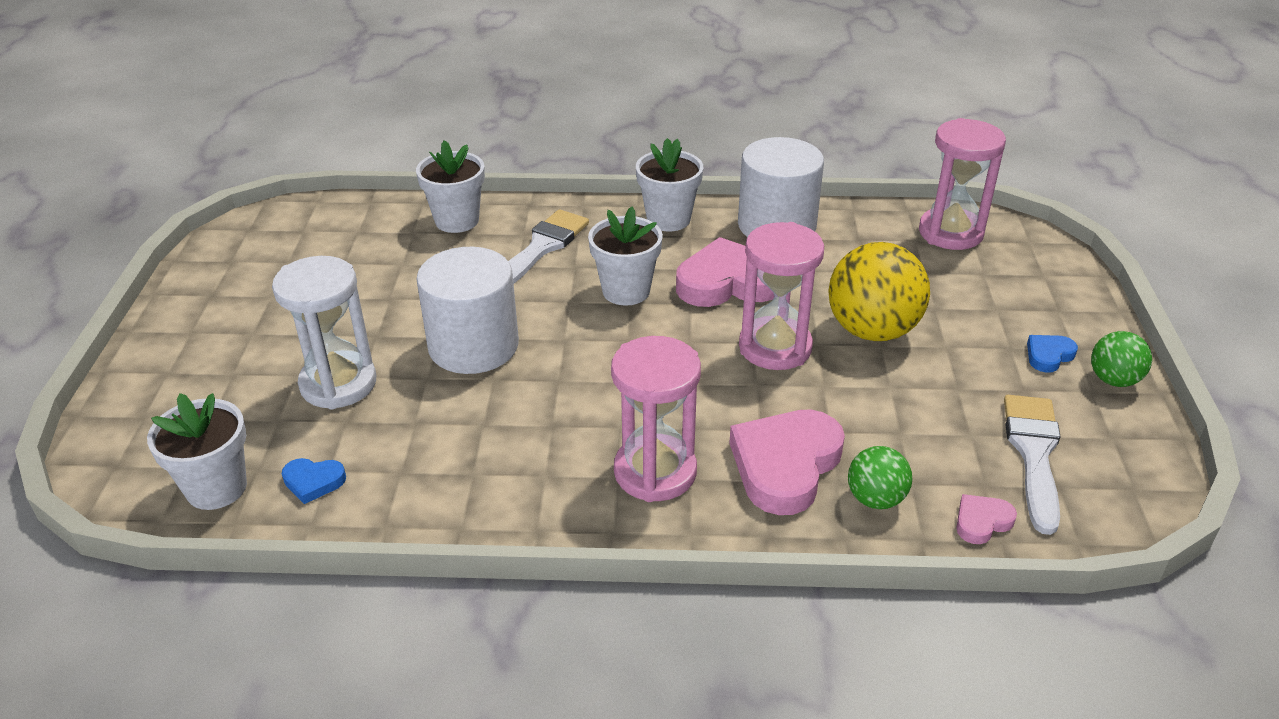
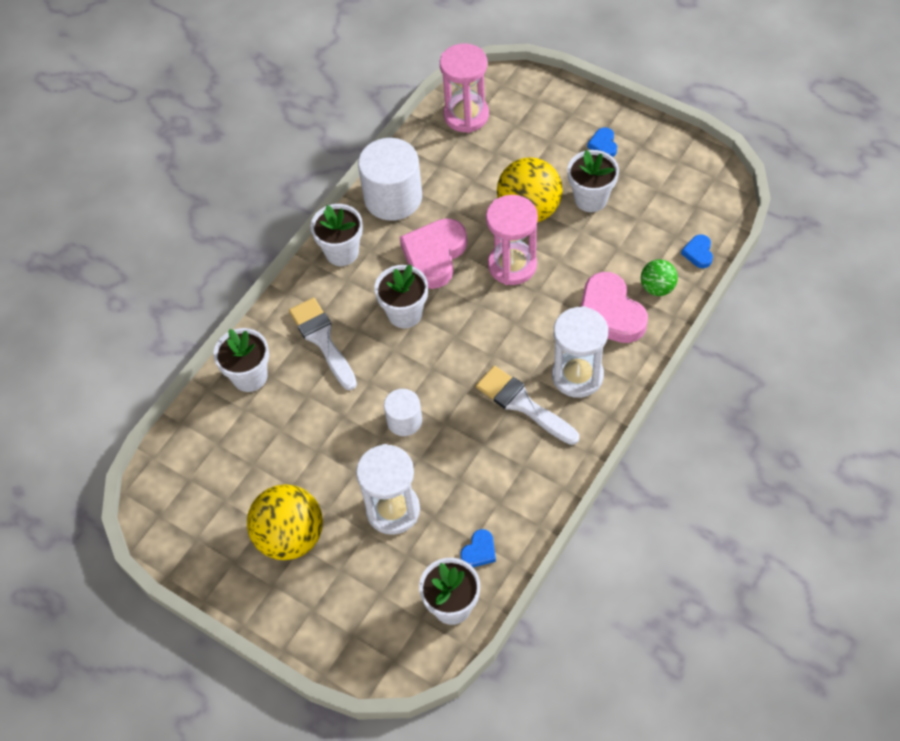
camera: 55 degrees left, 20 degrees up
(262, 321) = (290, 537): none -> yellow ball
(473, 346) = (404, 421): white cylinder -> white cylinder, size x0.55
(655, 472) = (577, 376): pink hourglass -> white hourglass
(951, 376) = (591, 199): none -> white flower pot
(982, 522) = (698, 253): pink heart -> blue heart
(1034, 454) = (668, 201): white brush -> white brush (522, 404)
(1113, 380) = (639, 131): green ball -> none

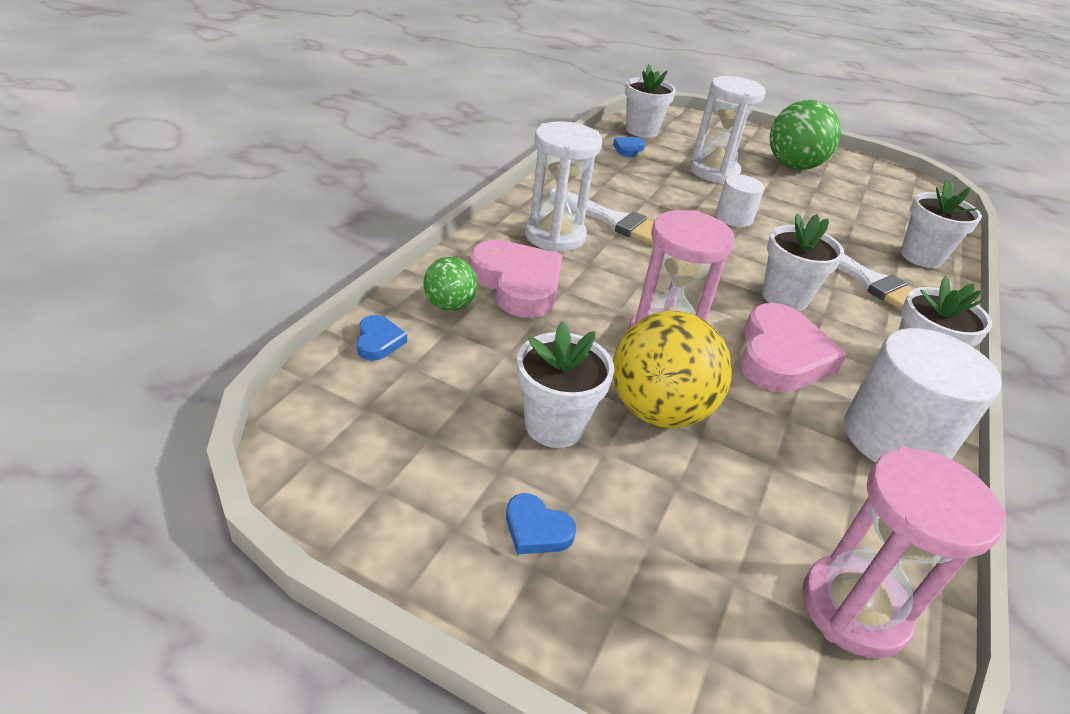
camera: 165 degrees right, 20 degrees down
(290, 537) = (793, 166): yellow ball -> green ball
(603, 145) = (536, 529): blue heart -> blue heart turned 135 degrees clockwise

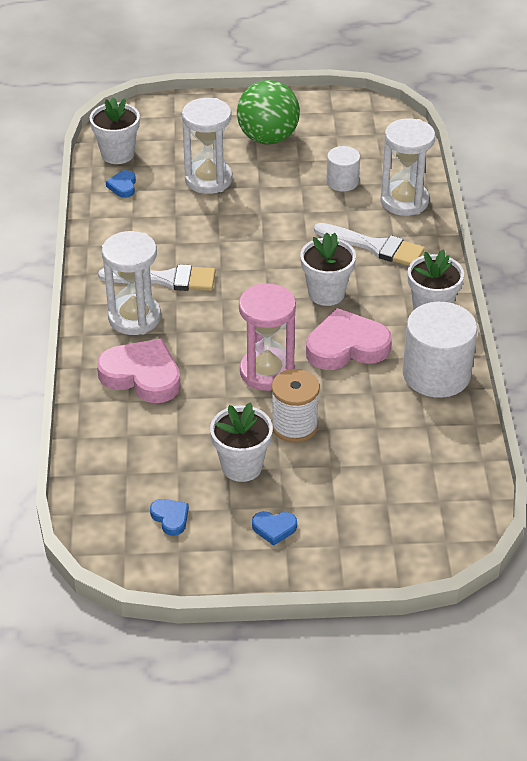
camera: 25 degrees left, 5 degrees up
(378, 341) = (92, 467): blue heart -> blue heart (170, 518)
(449, 305) = (112, 417): green ball -> none
(658, 411) = (294, 426): yellow ball -> white spool
(734, 218) = (252, 229): white cylinder -> white cylinder (342, 182)
(781, 356) = (346, 346): pink heart -> pink heart turned 90 degrees counterclockwise
(853, 609) = (449, 486): pink hourglass -> none
(921, 257) = (404, 201): white flower pot -> white hourglass

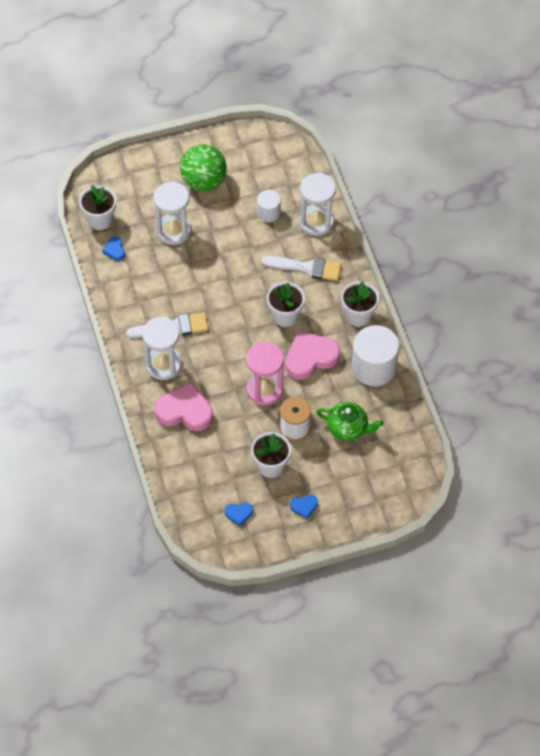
camera: 15 degrees left, 15 degrees up
(170, 518) = (238, 514): blue heart -> blue heart turned 135 degrees clockwise
(374, 441) = (348, 428): none -> green teapot

